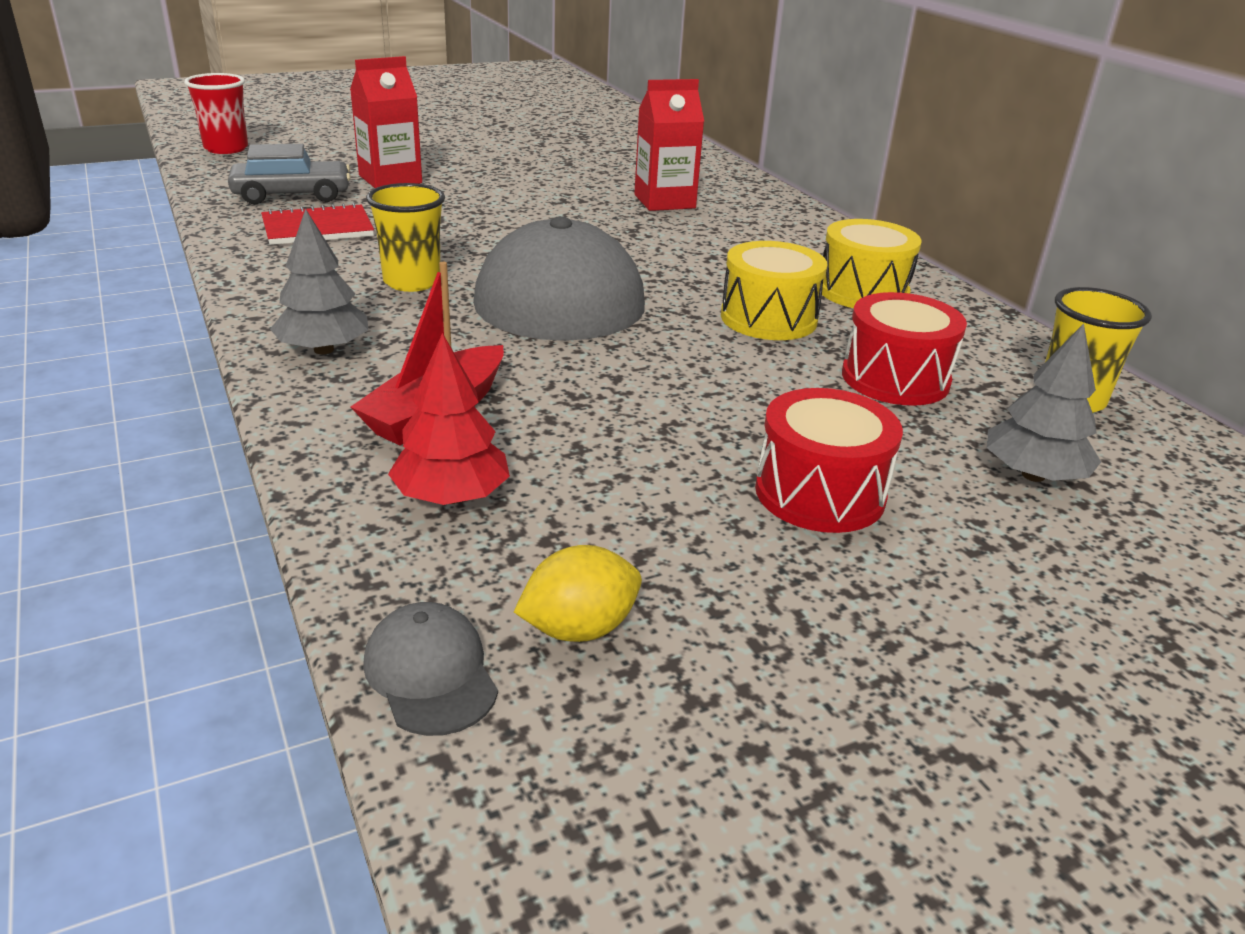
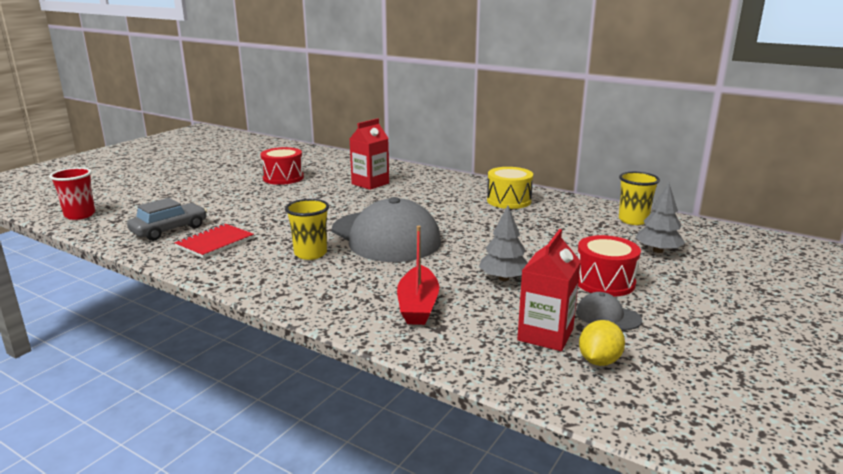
camera: 30 degrees left, 10 degrees down
(323, 350) = (320, 297): grey tree -> grey tree (503, 278)
(390, 179) = (212, 207): red carton -> red carton (545, 335)
(430, 673) = (575, 399): grey cap -> grey cap (607, 316)
(451, 496) = (479, 335): red tree -> none
(768, 318) = (490, 222): yellow drum -> none
(895, 378) = (568, 231): red drum -> red drum (283, 178)

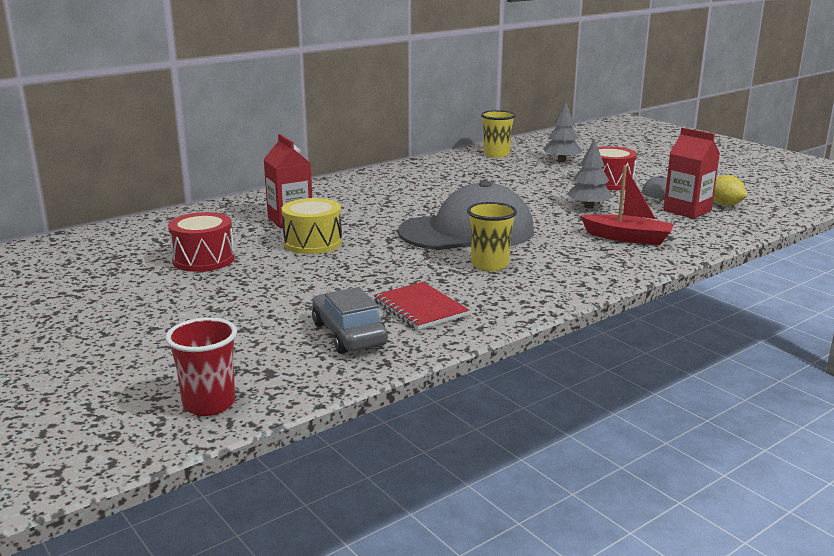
camera: 70 degrees left, 0 degrees up
(509, 201) = (412, 178): yellow drum -> yellow drum (313, 243)

